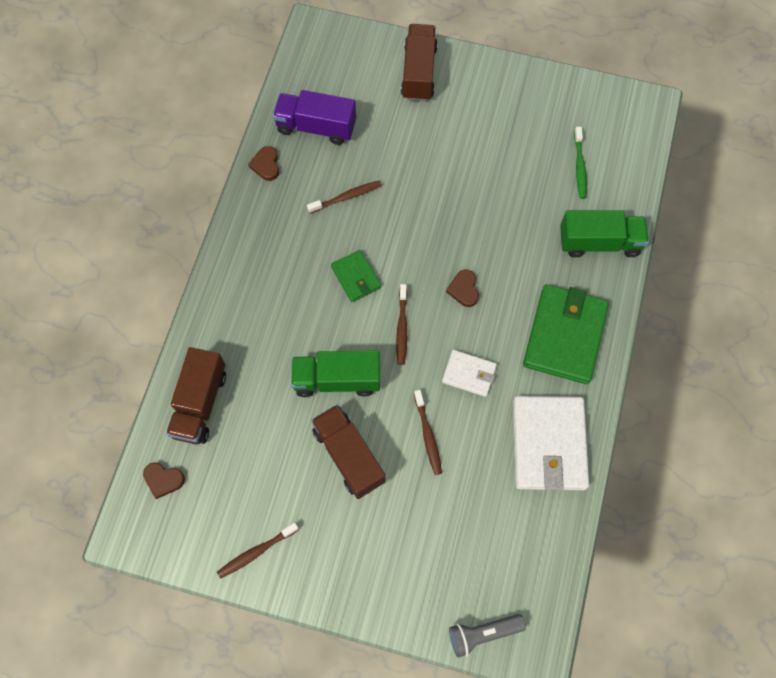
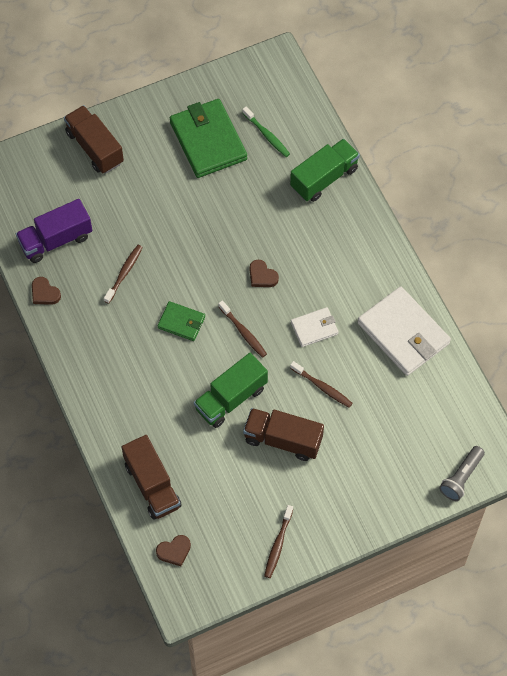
camera: 40 degrees left, 5 degrees down
(564, 336) = (354, 257): green wallet -> green wallet (208, 141)

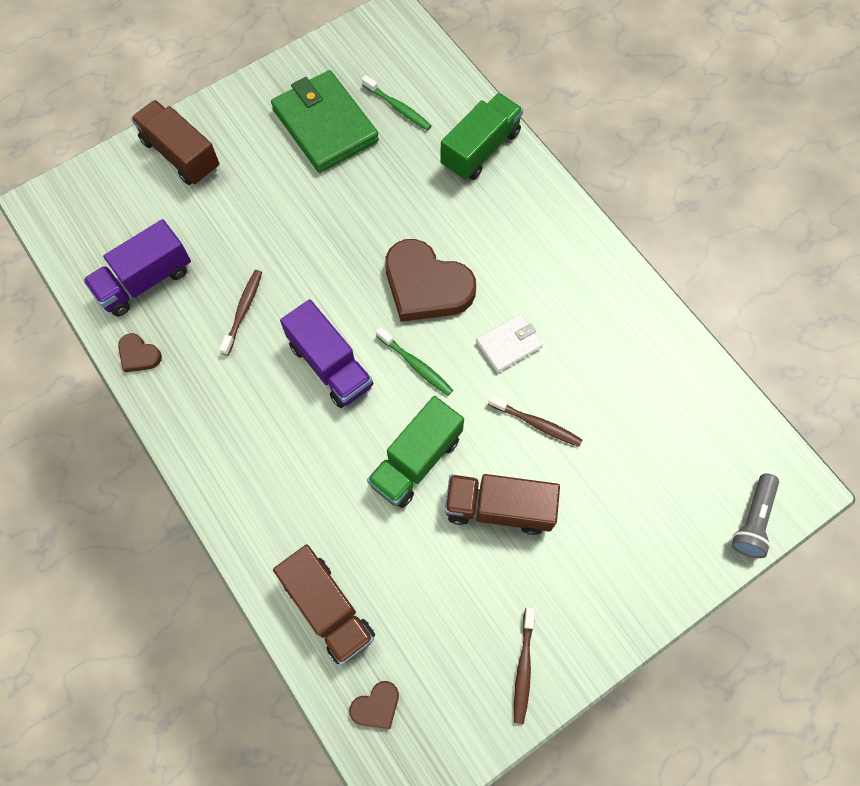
camera: 10 degrees left, 5 degrees up
(181, 322) = (330, 365): green wallet -> purple truck
(243, 332) = (416, 365): brown toothbrush -> green toothbrush
(262, 276) = (426, 286): brown heart -> brown heart, size x2.20
(403, 333) = (626, 332): white wallet -> none

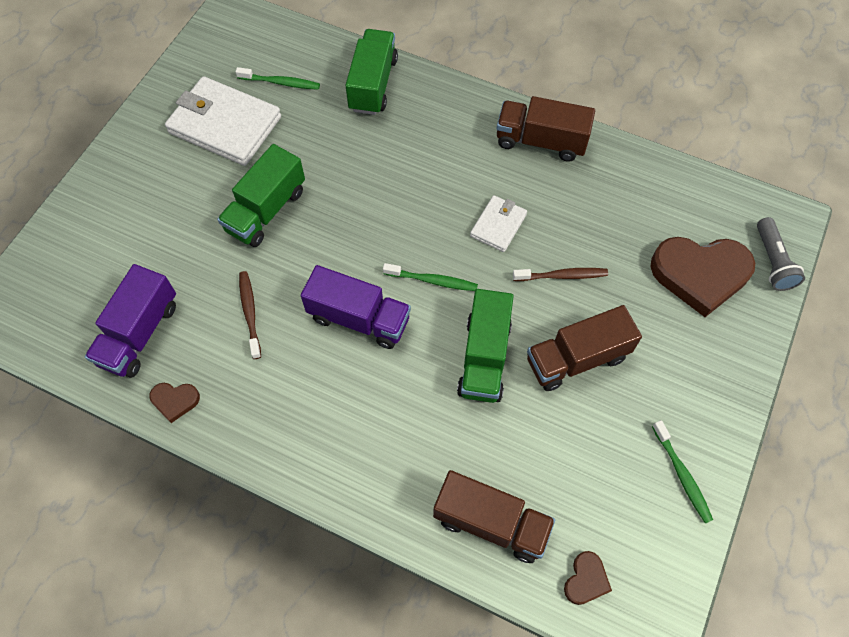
camera: 30 degrees left, 5 degrees down
(181, 155) = (105, 209): brown truck -> brown truck (540, 141)
(312, 224) = (266, 210): none -> green truck
(325, 125) = (225, 125): green wallet -> white wallet
(426, 286) = (399, 213): brown heart -> brown heart (700, 275)
(523, 668) = (682, 475): brown toothbrush -> green toothbrush

